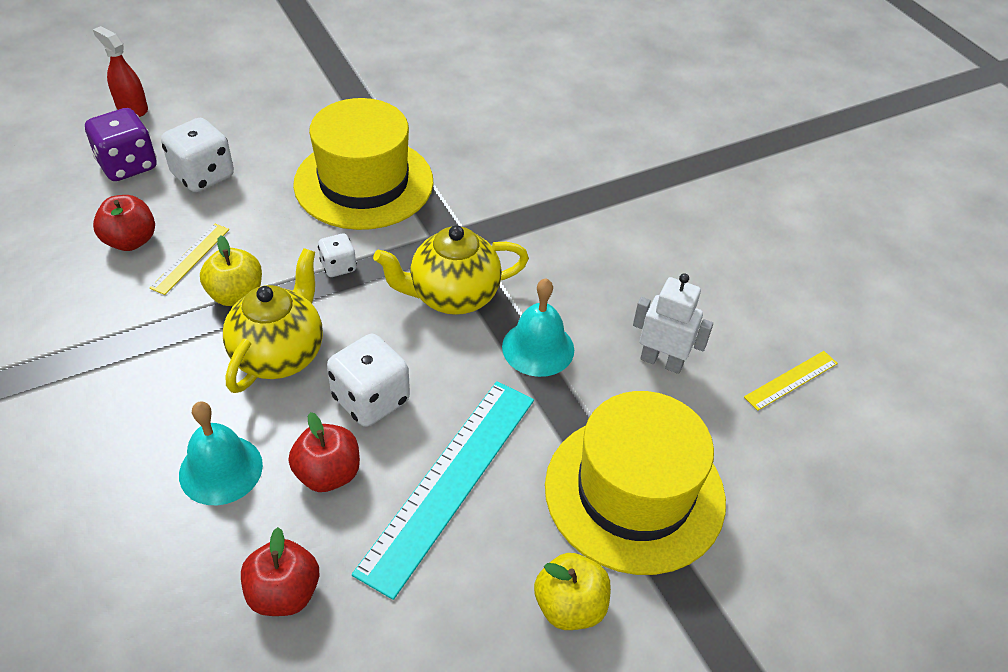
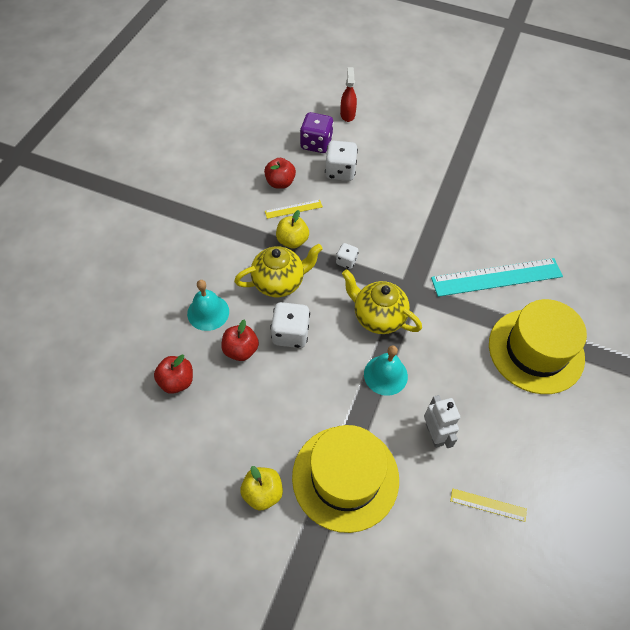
camera: 50 degrees right, 10 degrees up
(364, 183) = (404, 228): yellow hat -> yellow hat (536, 350)
(449, 481) = (279, 397): turquoise ruler -> turquoise ruler (496, 277)

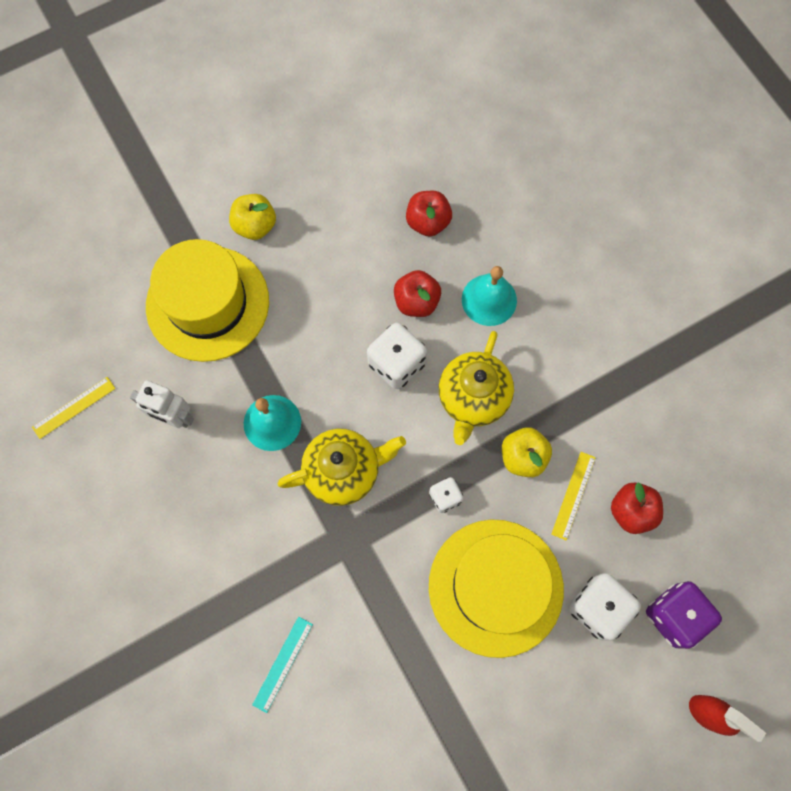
camera: 130 degrees right, 15 degrees up
(496, 277) = (283, 664): turquoise ruler -> turquoise ruler, size x0.47
(536, 350) = (162, 613): yellow hat -> yellow hat (495, 587)

